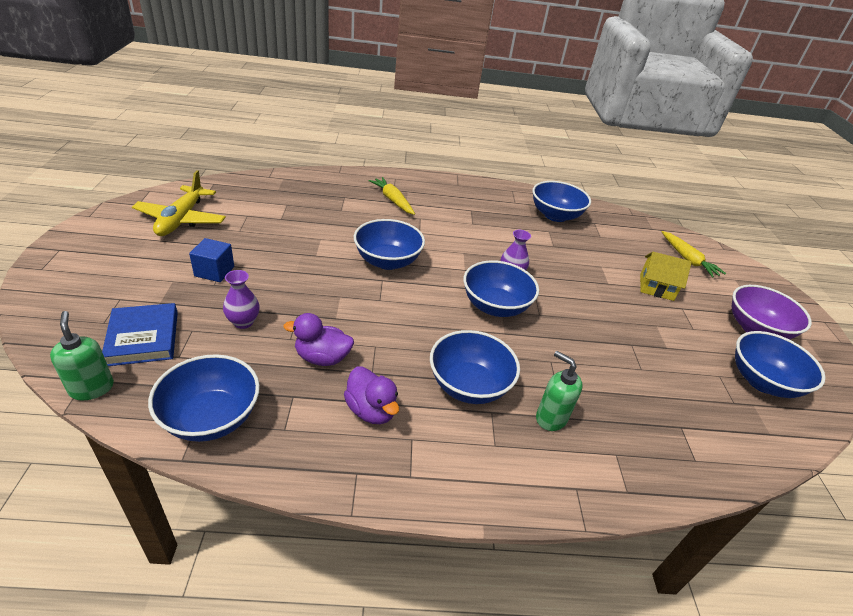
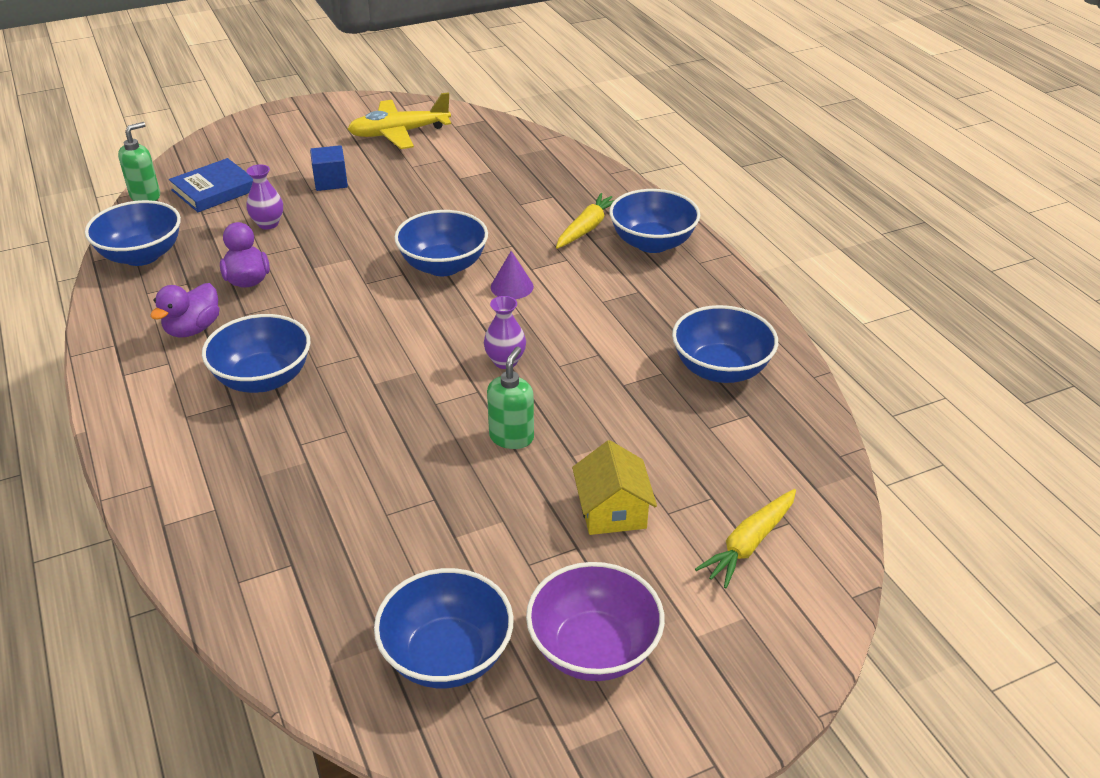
camera: 70 degrees right, 0 degrees up
(434, 245) = (512, 286): none -> purple cone
(495, 306) = (422, 364): blue bowl -> blue bowl (652, 243)
(550, 418) = (246, 448): green soap dispenser -> green soap dispenser (511, 437)

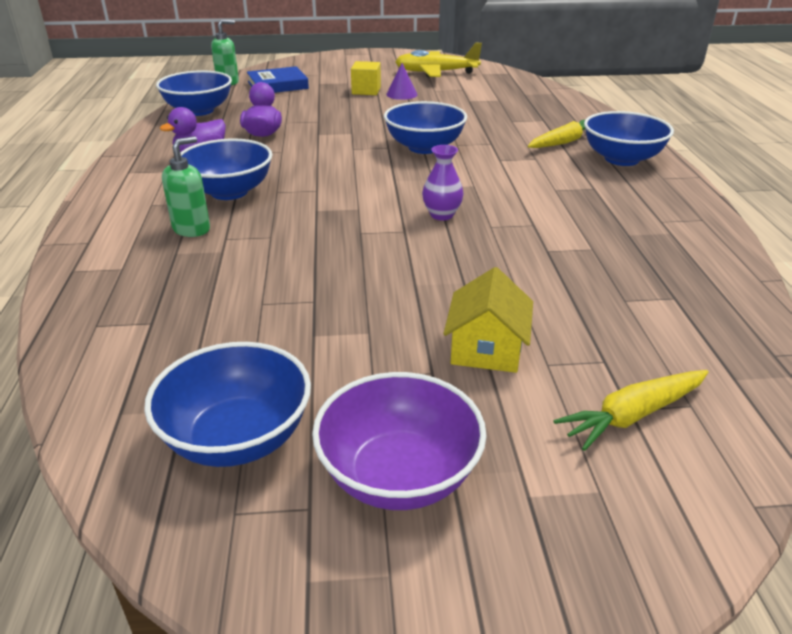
camera: 20 degrees right, 5 degrees down
(268, 224) = (303, 106): purple vase -> none
(331, 182) = (366, 91): blue cube -> yellow cube
(511, 437) = (416, 269): green soap dispenser -> green soap dispenser (192, 229)
(512, 286) = (476, 168): purple cone -> purple cone (401, 94)
(720, 369) = (656, 256): blue bowl -> none

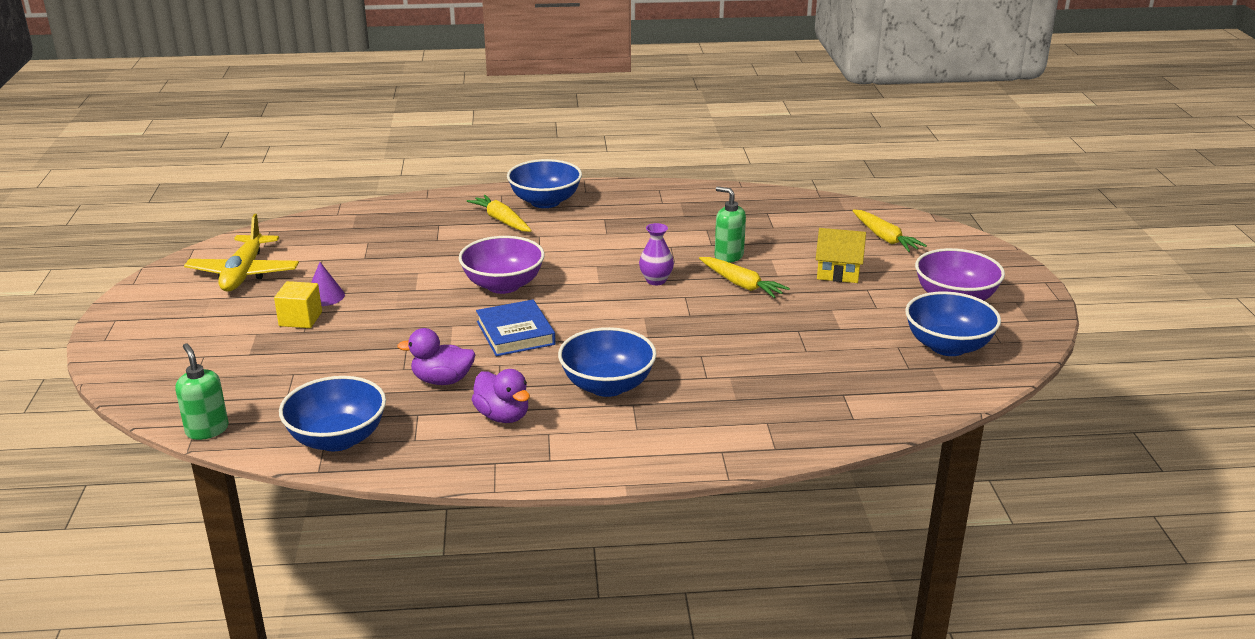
camera: 90 degrees left, 5 degrees down
(192, 229) = (690, 396): green soap dispenser -> green soap dispenser (728, 256)
(278, 85) = (243, 385): blue book -> blue book (515, 333)
(424, 147) = (503, 285): blue bowl -> purple bowl
(436, 266) = (741, 284): none -> yellow carrot

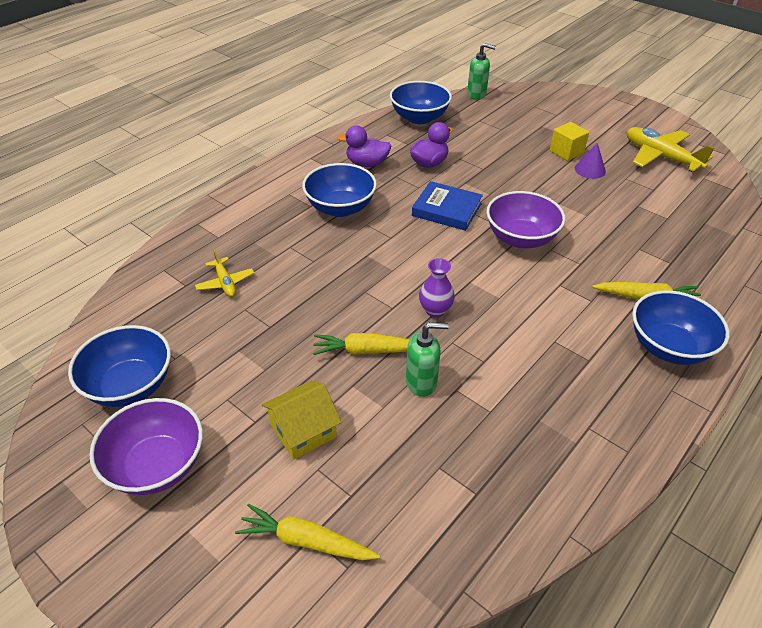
camera: 135 degrees right, 15 degrees up
(803, 378) = (225, 282): none -> yellow plane

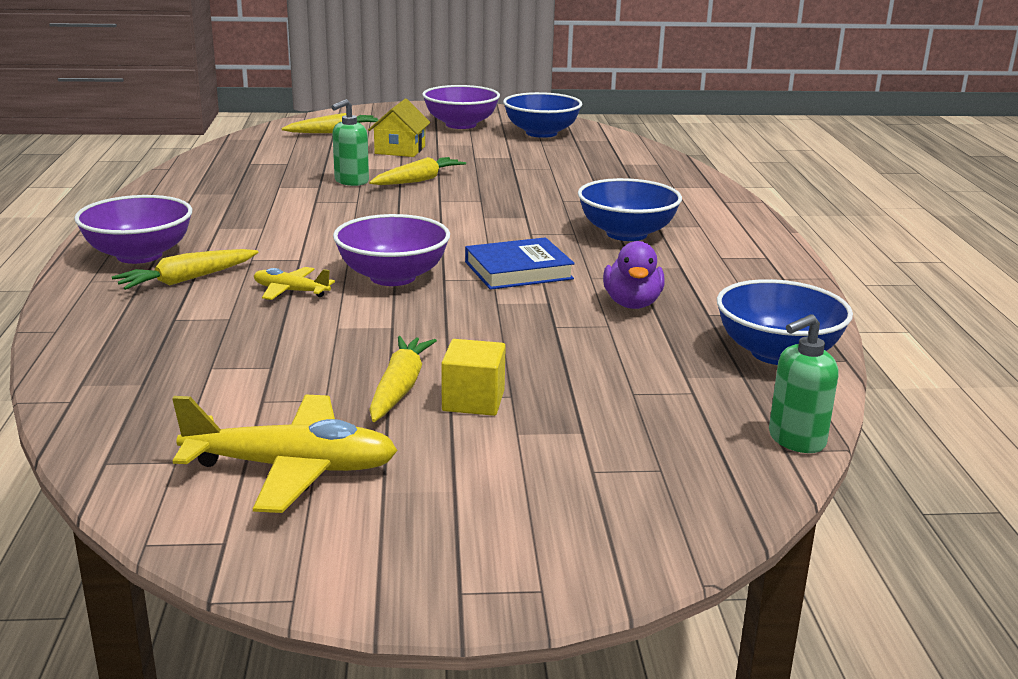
camera: 135 degrees right, 20 degrees down
(225, 282) = (598, 172): yellow plane -> yellow plane (291, 291)
(367, 163) = (697, 275): purple duck -> none
(435, 310) = (400, 210): purple vase -> none
(590, 170) = (399, 388): purple cone -> yellow carrot
(668, 347) = (139, 255): blue bowl -> purple bowl

